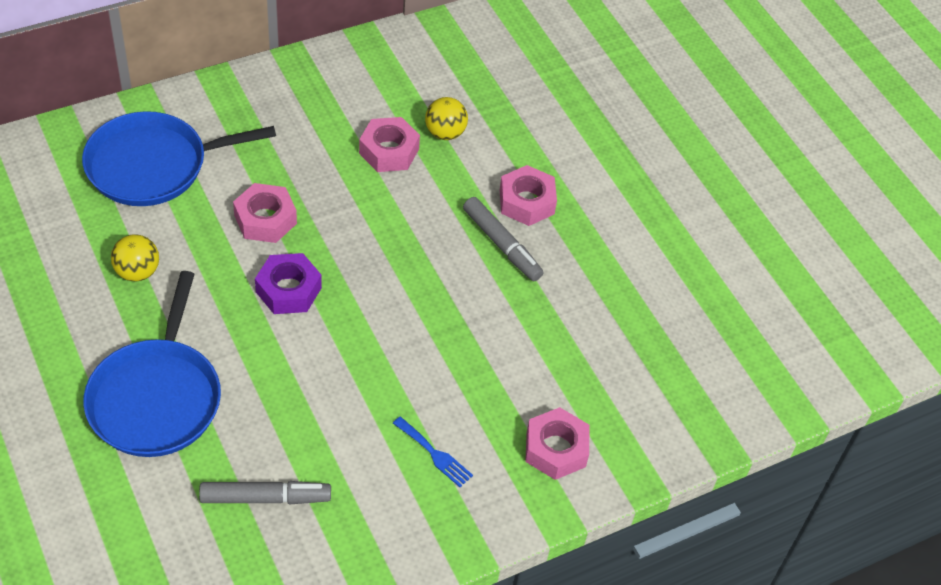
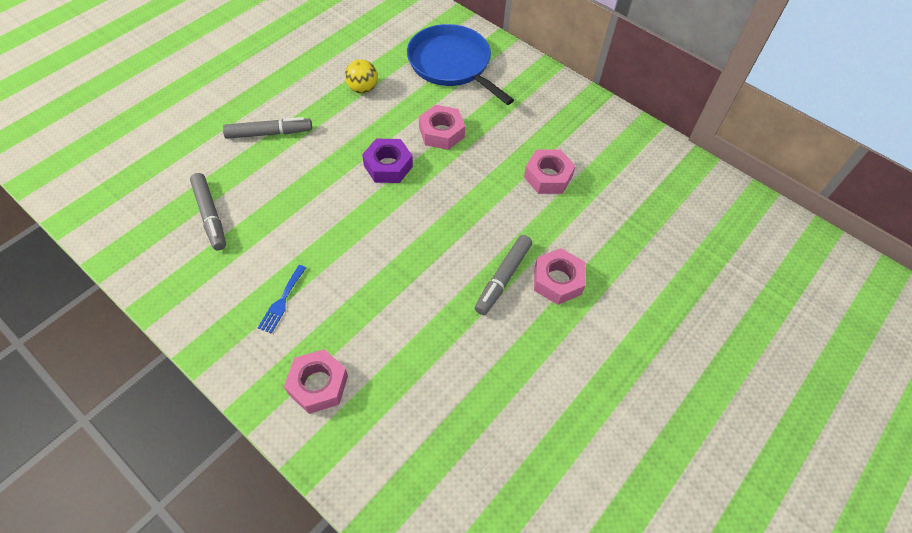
camera: 70 degrees right, 5 degrees up
(157, 397) = (269, 133): blue pan -> grey marker
(445, 133) = (590, 204): yellow ball -> none

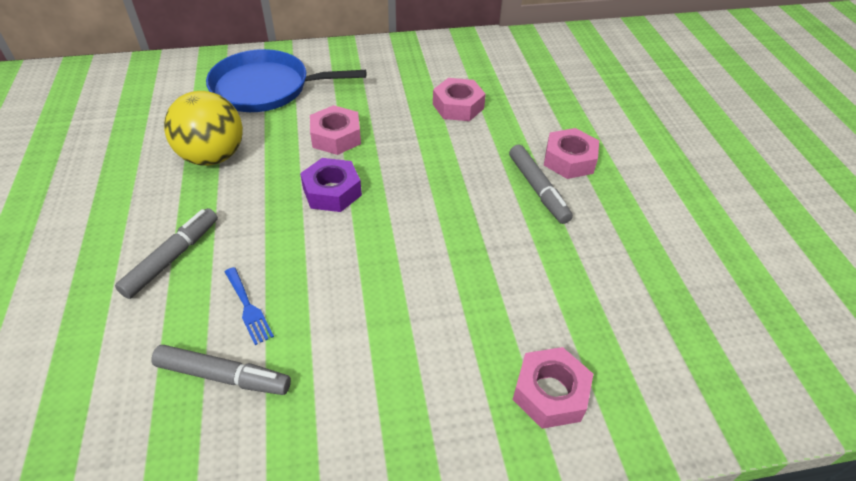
camera: 50 degrees left, 10 degrees down
(282, 301) = (415, 369): blue fork -> blue fork (248, 308)
(362, 89) = (213, 156): yellow ball -> yellow ball, size x1.73

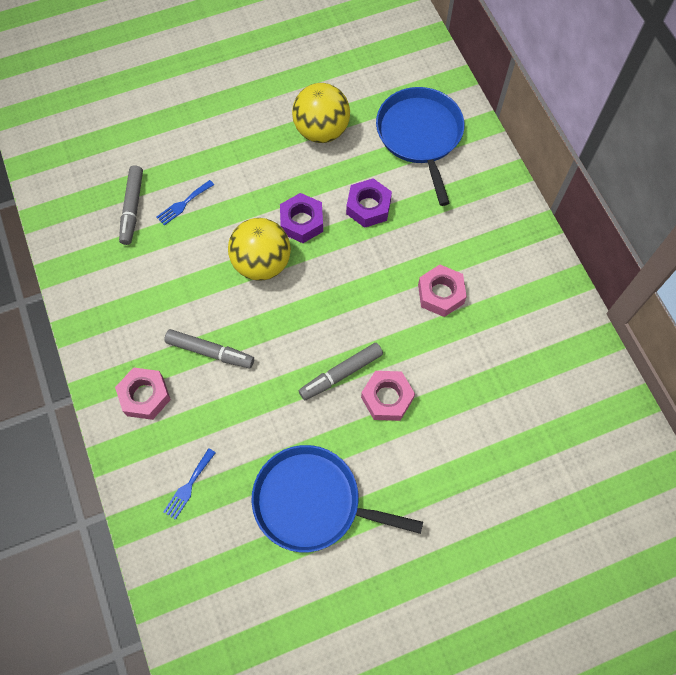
camera: 80 degrees right, 20 degrees up
(172, 258) = (216, 146): grey marker -> grey marker (210, 352)
(336, 137) = (368, 207): pink nut -> purple nut
(376, 236) = (262, 263): none -> yellow ball
(683, 354) = (188, 486): none -> blue fork
(690, 235) = (312, 502): none -> blue pan

